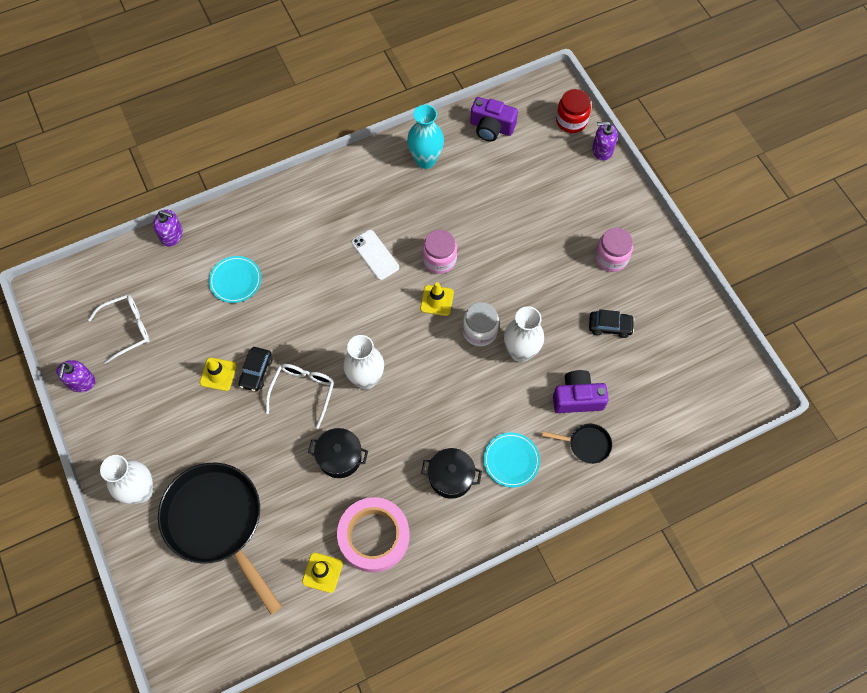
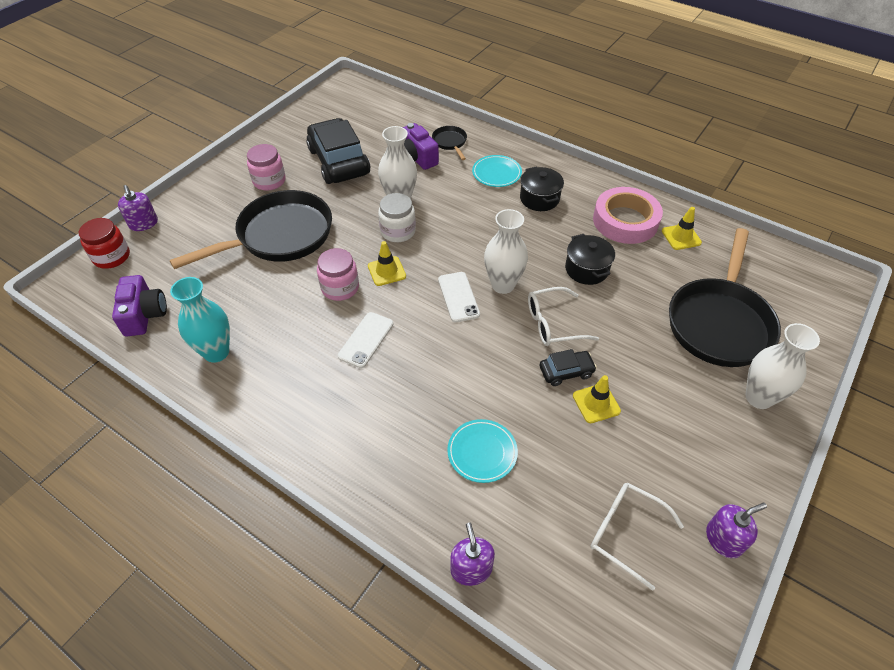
camera: 120 degrees left, 15 degrees down
(375, 338) = (458, 297): none -> white phone
(528, 239) = (279, 236): none -> black pan
(610, 326) = (338, 161): black car -> black car, size x2.13

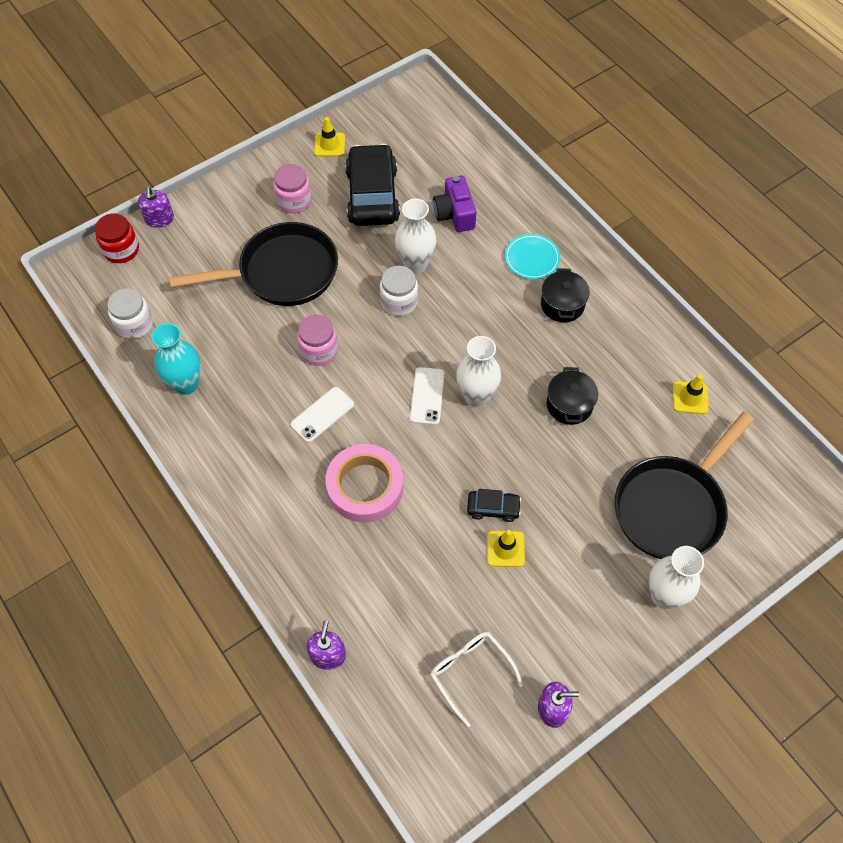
camera: 20 degrees right, 10 degrees up
(144, 315) = (134, 324): purple camera -> white jar
(386, 271) = (370, 345): yellow traffic cone -> yellow traffic cone (329, 145)
(450, 142) = (500, 203): black pan -> none
(482, 452) = (380, 559): turquoise plate -> none
(553, 324) = (505, 454): white glasses -> none
(625, 221) = (640, 360): pink tape -> pink tape (365, 487)

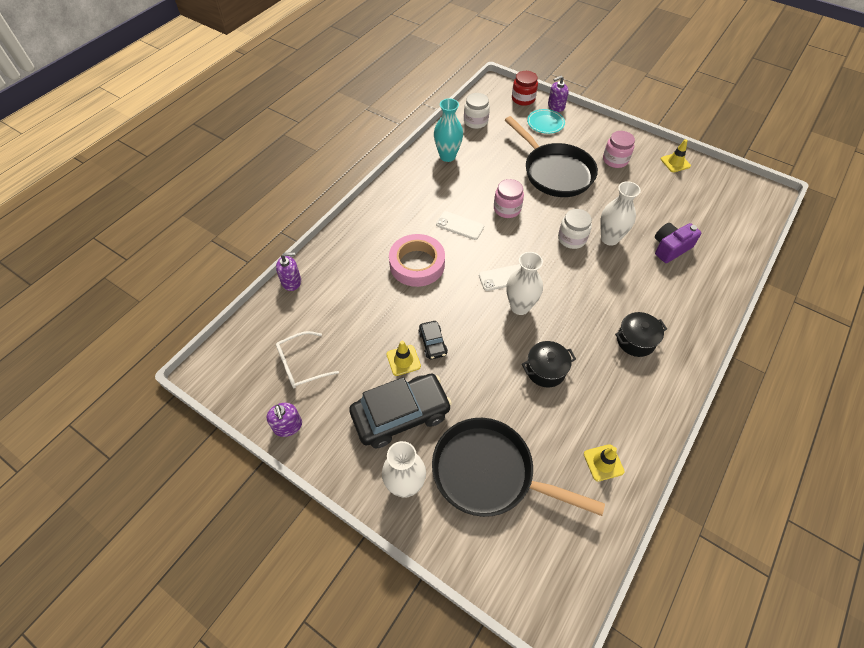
camera: 70 degrees right, 5 degrees down
(372, 195) = (650, 197): black car -> black car (401, 415)
(470, 673) = (301, 365): white glasses -> white glasses turned 150 degrees counterclockwise
(532, 258) = (665, 308): turquoise plate -> turquoise plate (545, 123)

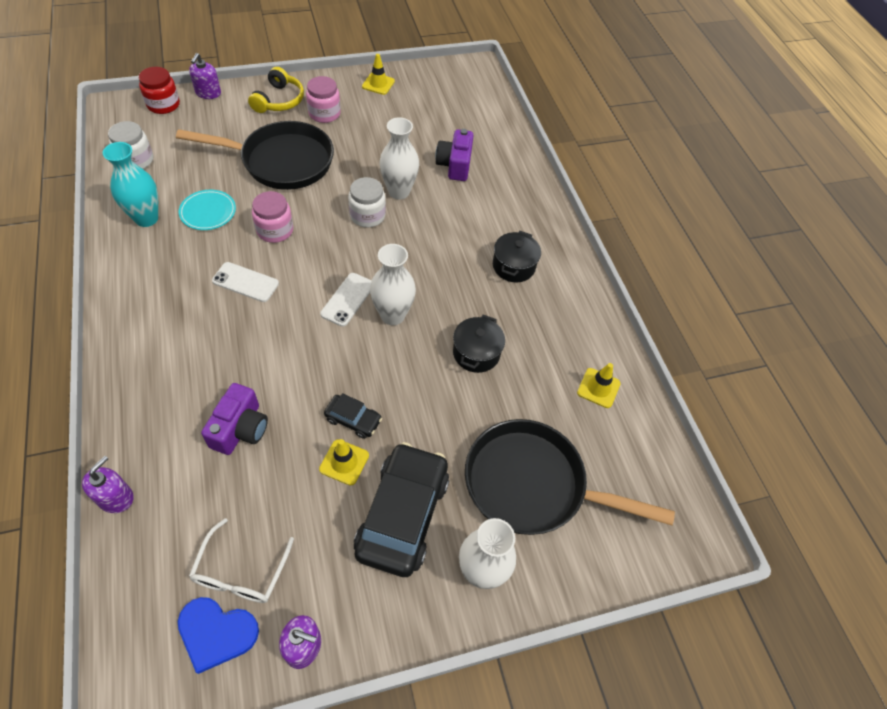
camera: 55 degrees left, 0 degrees up
(263, 381) = (216, 633): none -> blue heart
(375, 298) = (240, 429): none -> purple camera
(417, 264) = (245, 356): pink tape -> none
(459, 226) = (245, 282): white phone -> white phone turned 45 degrees clockwise
(489, 473) = (533, 485): black pan -> black pan turned 45 degrees clockwise
(545, 123) = (216, 117): turquoise plate -> turquoise plate (208, 212)
(594, 135) = (279, 100): none -> yellow headphones

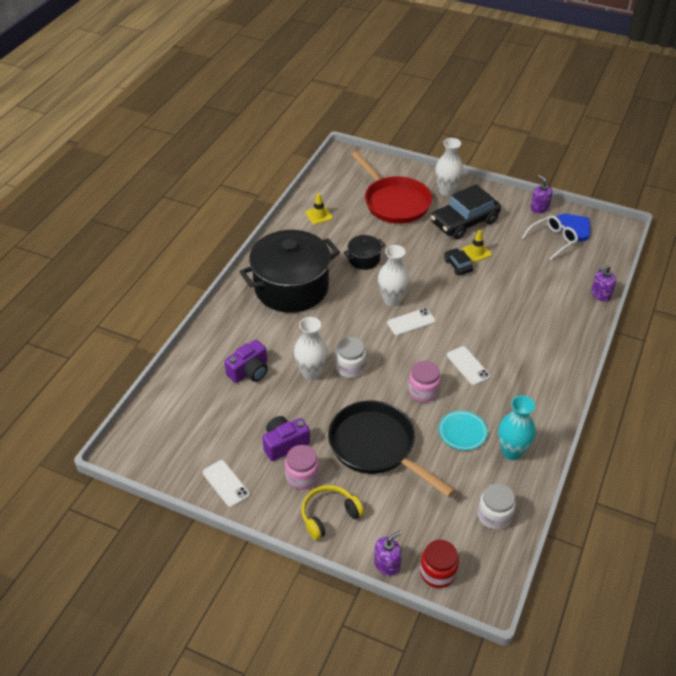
camera: 135 degrees left, 10 degrees down
(240, 429) = (520, 291): purple camera -> purple camera (284, 444)
(378, 84) = (226, 483): yellow traffic cone -> white phone
(513, 266) = (291, 287): black pot -> black pot, size x2.28
(533, 485) = (394, 202): black pan -> red pan

